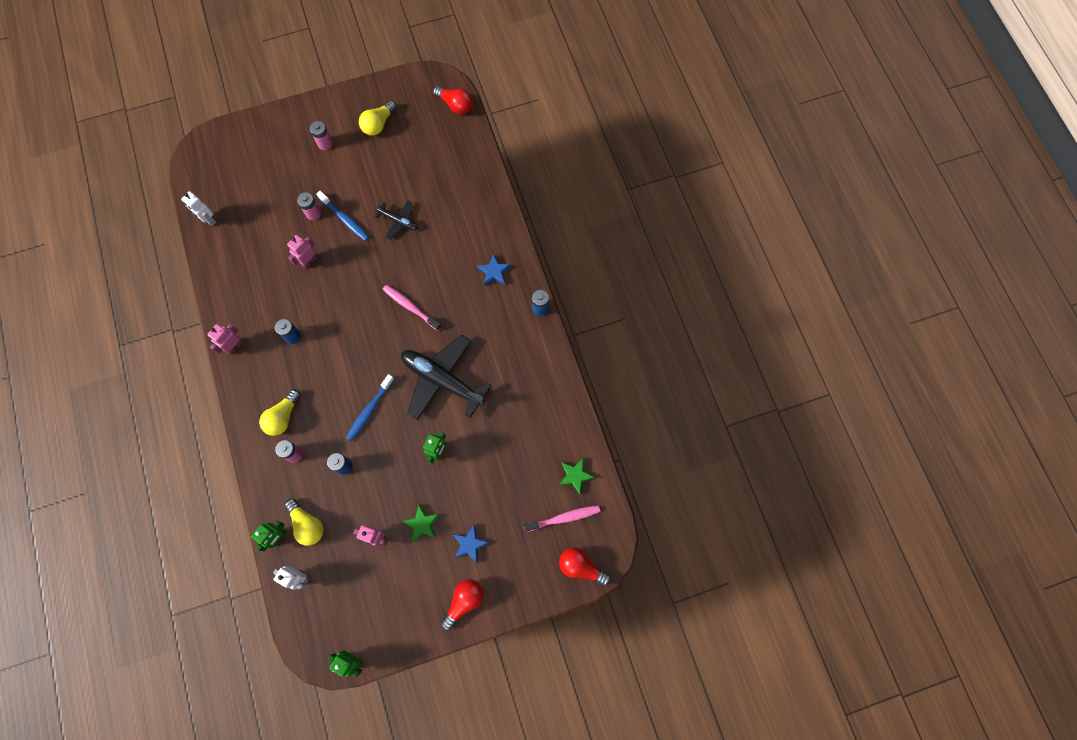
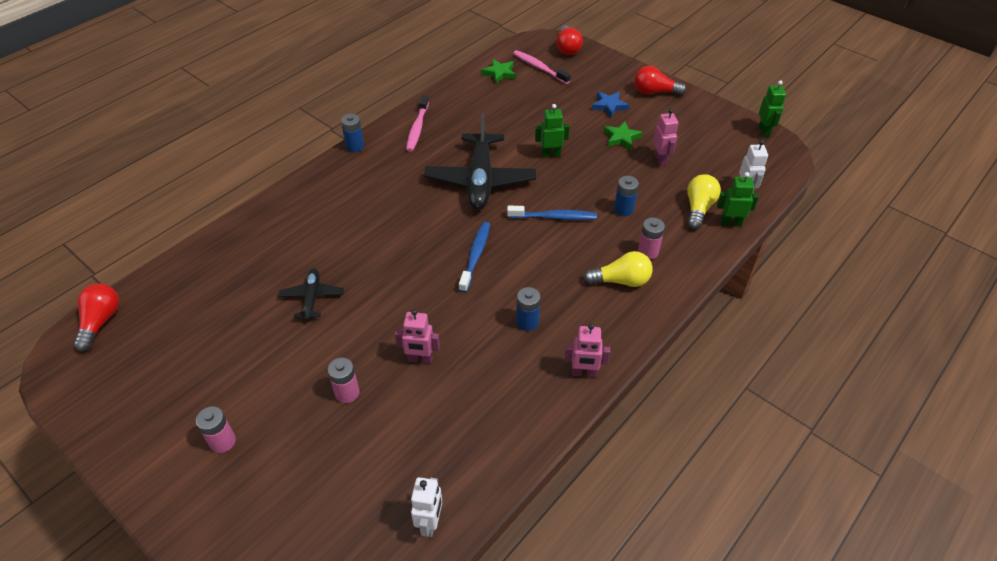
camera: 120 degrees left, 25 degrees down
(345, 219) = (337, 353): blue toothbrush -> blue toothbrush (475, 256)
(378, 124) = (163, 392): yellow light bulb -> none
(410, 307) = (418, 237): pink toothbrush -> pink toothbrush (417, 128)
(494, 272) = (333, 192): blue star -> none

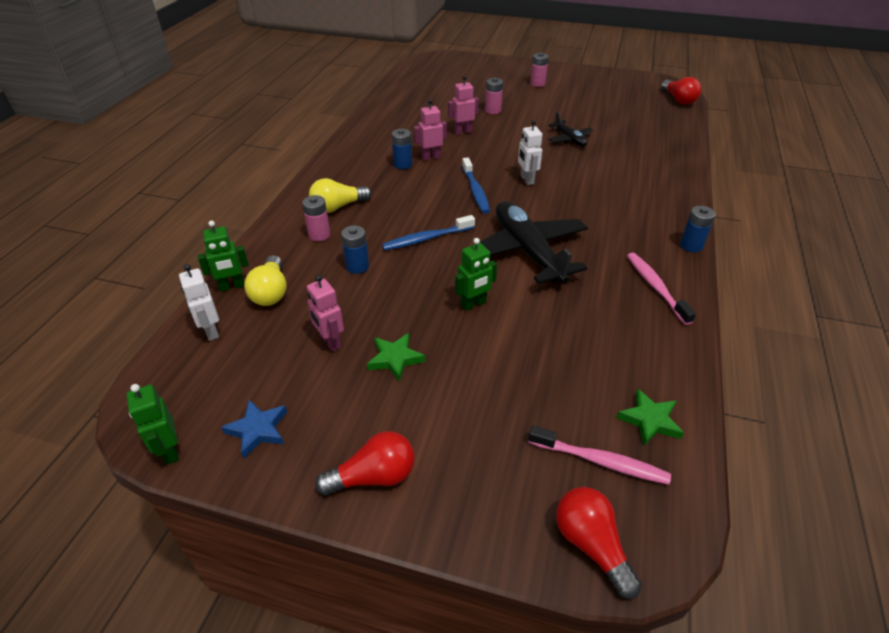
camera: 155 degrees right, 5 degrees down
(430, 523) = (403, 87): white robot -> white robot (526, 180)
(584, 373) = (346, 151): pink robot -> pink robot (431, 157)
(609, 106) = (437, 413): blue star -> blue star (258, 430)

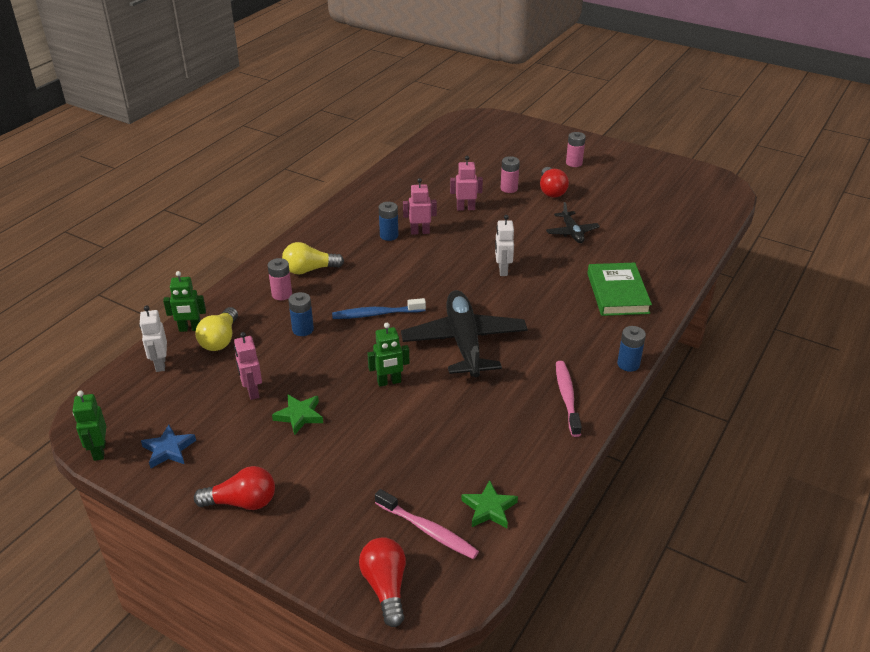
camera: 15 degrees right, 5 degrees down
(475, 191) = (446, 274): blue toothbrush -> none
(641, 184) = (617, 293): none -> green book
(678, 100) = (721, 203): red light bulb -> red light bulb (551, 190)

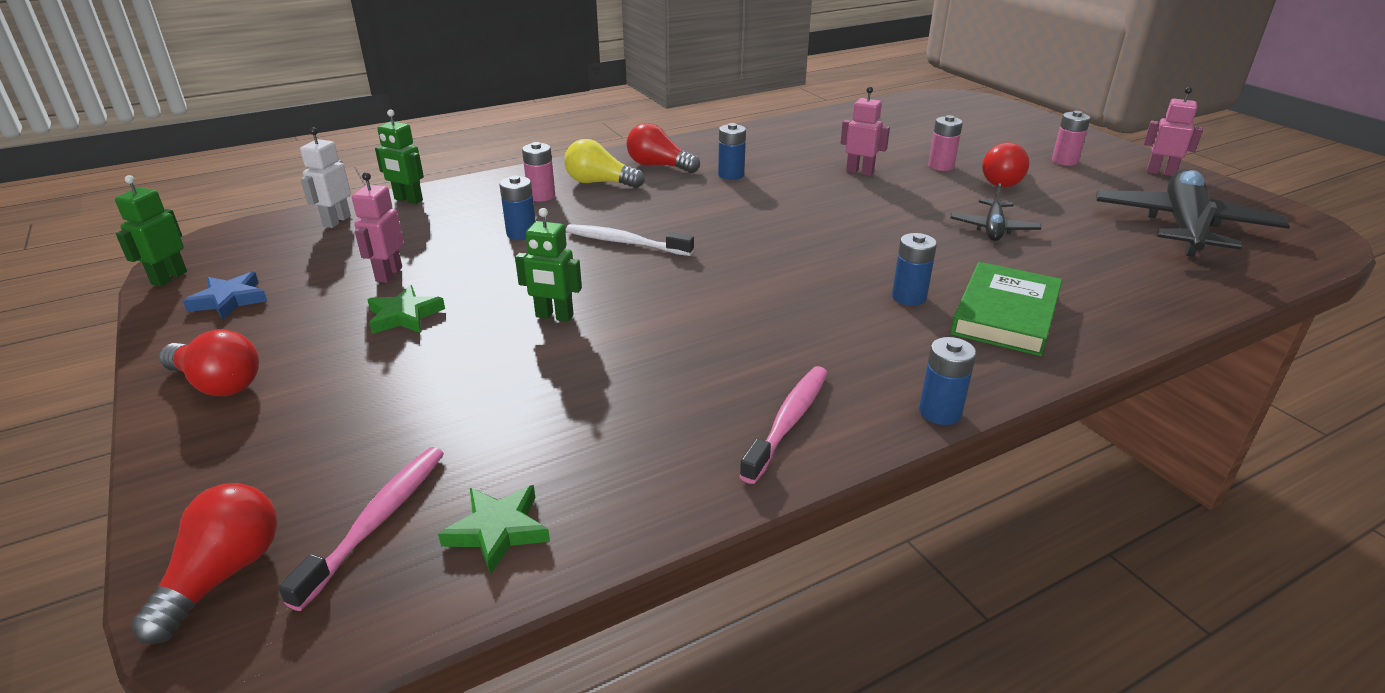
camera: 30 degrees right, 5 degrees down
(220, 339) = (424, 217): yellow light bulb -> none
(334, 242) = (659, 166): none -> red light bulb
(376, 314) = (625, 243): blue toothbrush -> white toothbrush
(420, 232) = (774, 180): pink robot -> pink robot (1160, 172)
(428, 530) = (377, 521): pink toothbrush -> pink toothbrush turned 135 degrees counterclockwise
(464, 342) = (704, 304): black plane -> black plane (1183, 226)
(502, 270) = (845, 243): white robot -> none
(564, 298) = (909, 297): none -> blue battery

